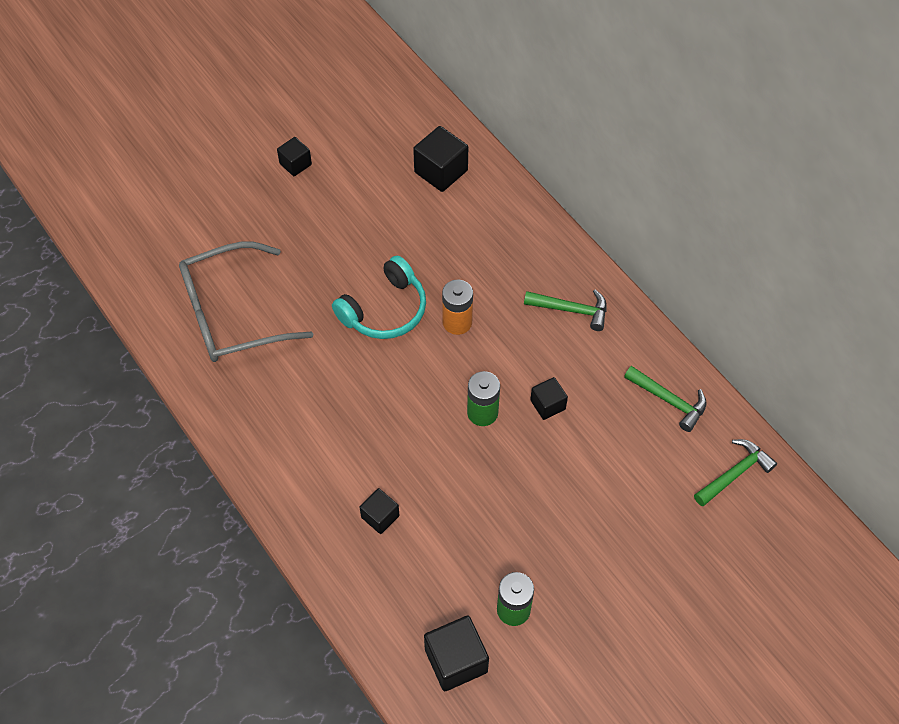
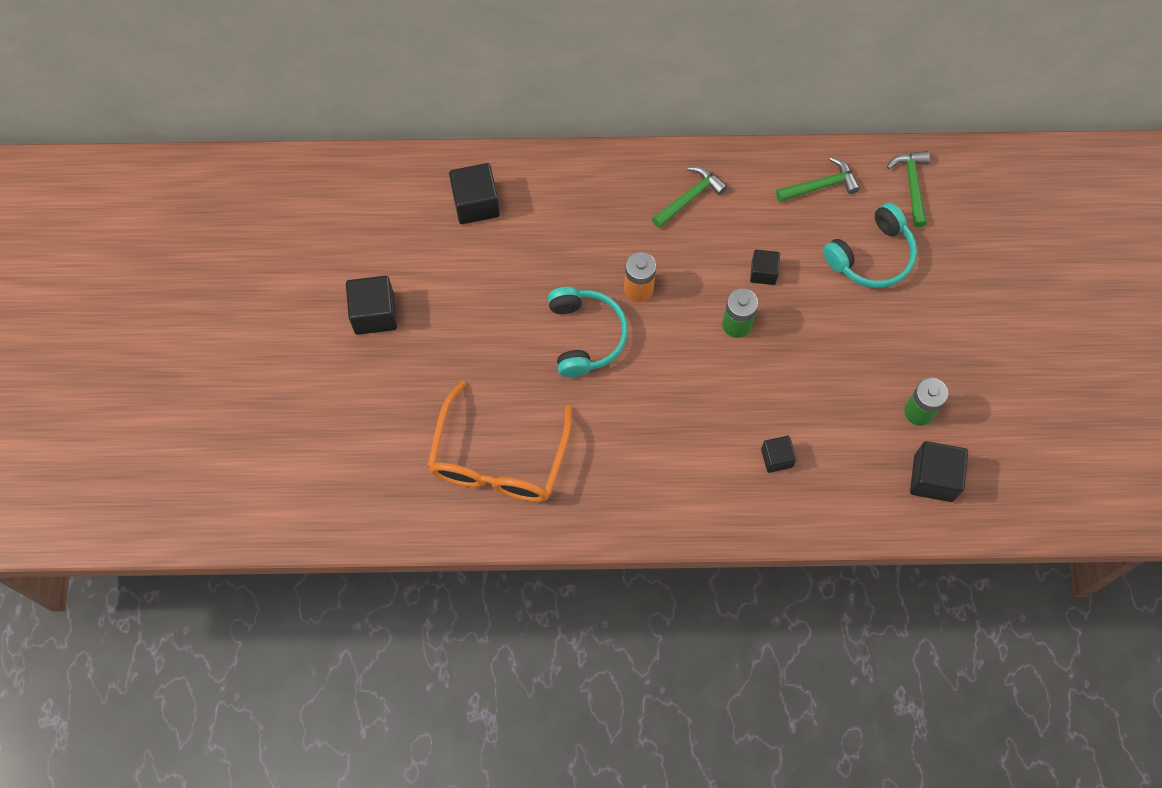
camera: 55 degrees left, 10 degrees up
(232, 314) = (498, 459): grey glasses -> orange glasses
(295, 164) = (374, 313): black cube -> black cube, size x1.64
(635, 480) = (871, 256): none -> turquoise headphones

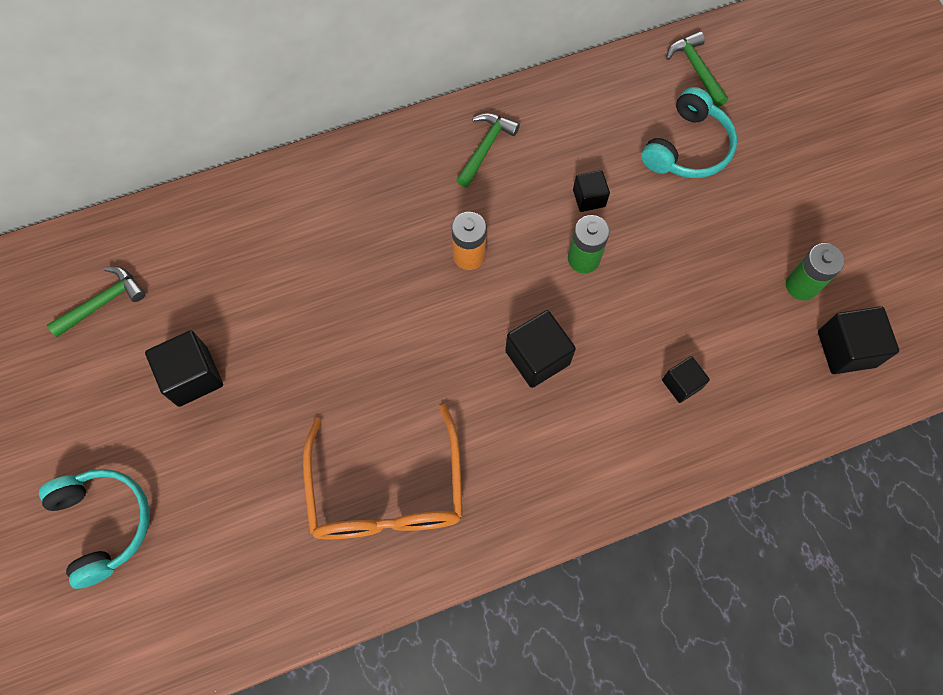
camera: 20 degrees left, 0 degrees up
(476, 203) = (265, 223): black cube -> black cube (537, 357)
(585, 336) = (432, 323): turquoise headphones -> turquoise headphones (104, 524)
(820, 186) = (610, 96): green hammer -> green hammer (103, 302)

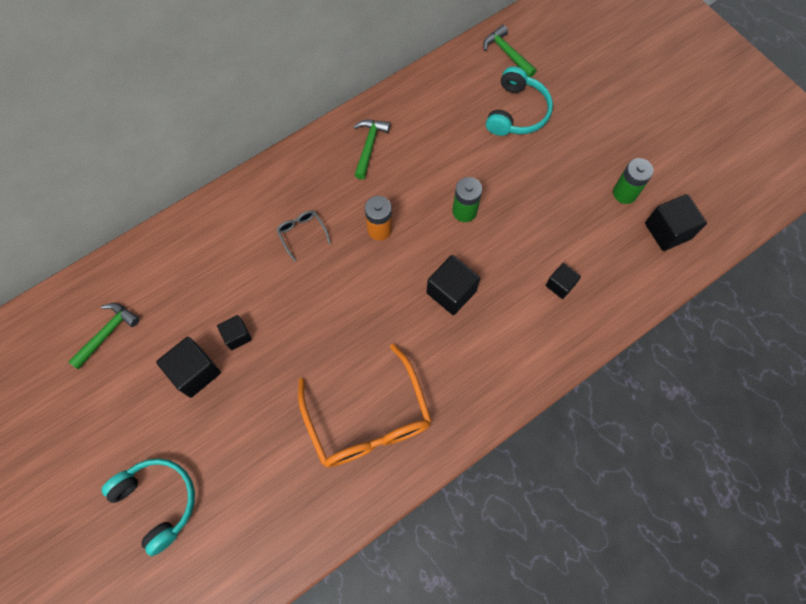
camera: 15 degrees left, 0 degrees up
(371, 238) = (302, 234): none -> grey glasses
(589, 198) = (456, 166): black cube -> black cube (237, 336)

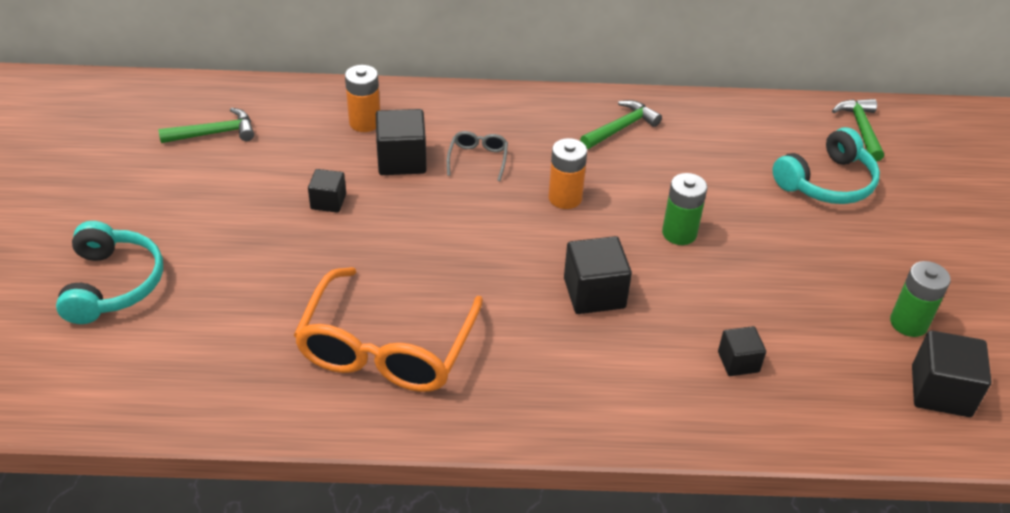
camera: 35 degrees right, 25 degrees down
(195, 372) = (258, 206): black cube -> black cube (402, 160)
(202, 253) = (365, 122): none -> orange battery

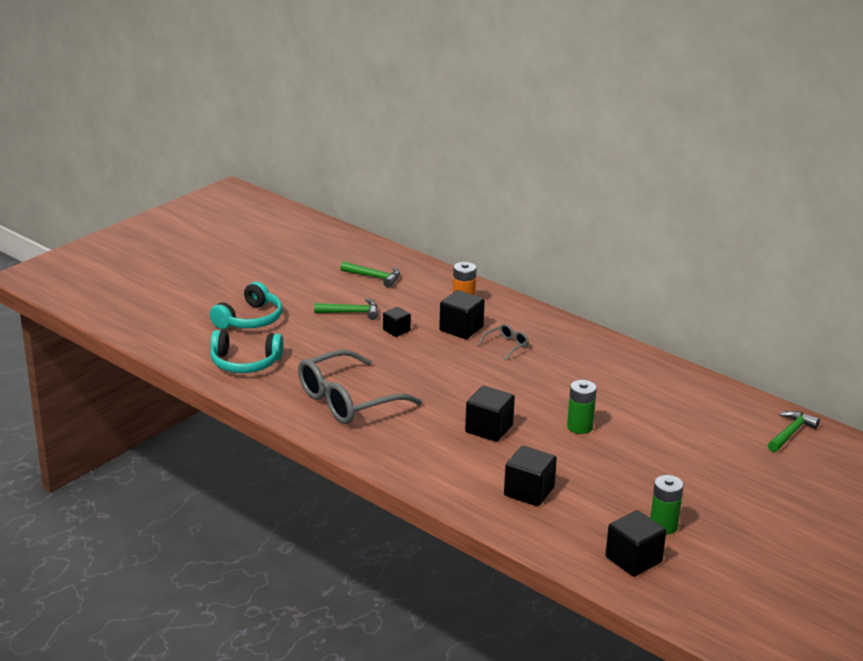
camera: 40 degrees right, 15 degrees down
(387, 348) = (347, 400): orange glasses -> grey glasses
(565, 198) = (533, 383): orange battery -> none
(621, 128) = (618, 367): green hammer -> green hammer (351, 313)
(738, 362) = (529, 491): black cube -> black cube, size x1.64
(827, 182) = (718, 446): turquoise headphones -> turquoise headphones (245, 363)

